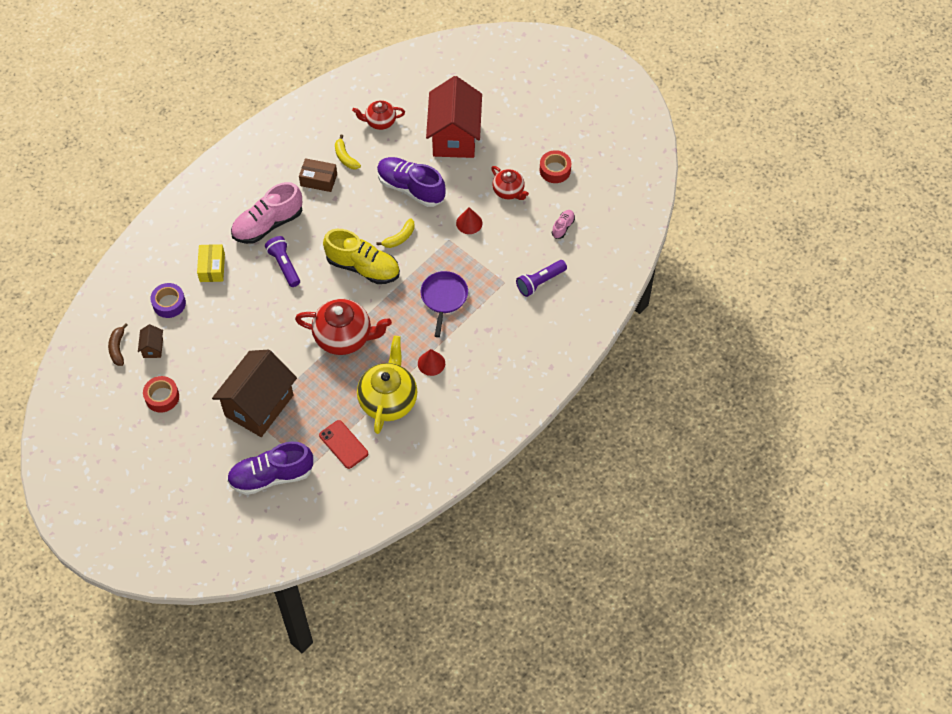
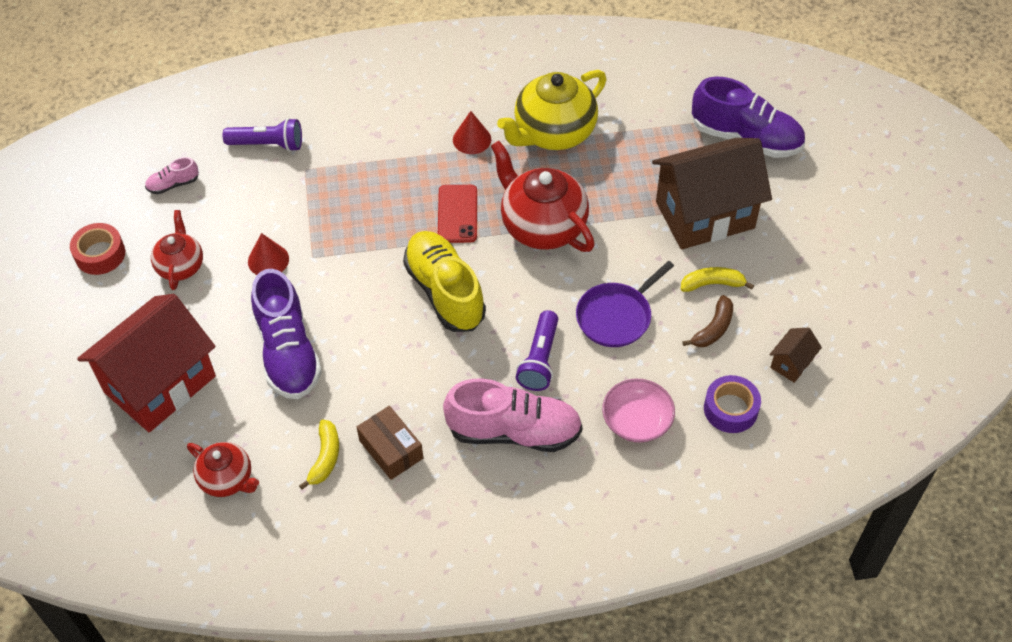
camera: 140 degrees left, 5 degrees down
(118, 348) = (839, 393): brown banana -> brown banana (713, 329)
(162, 397) = (818, 296): red tape -> none
(212, 267) = (637, 420): yellow box -> pink bowl
(343, 444) = (641, 121): red phone -> red phone (457, 214)
(399, 238) = (366, 298): yellow banana -> yellow banana (712, 284)
(444, 298) = (388, 196): purple pan -> purple pan (616, 316)

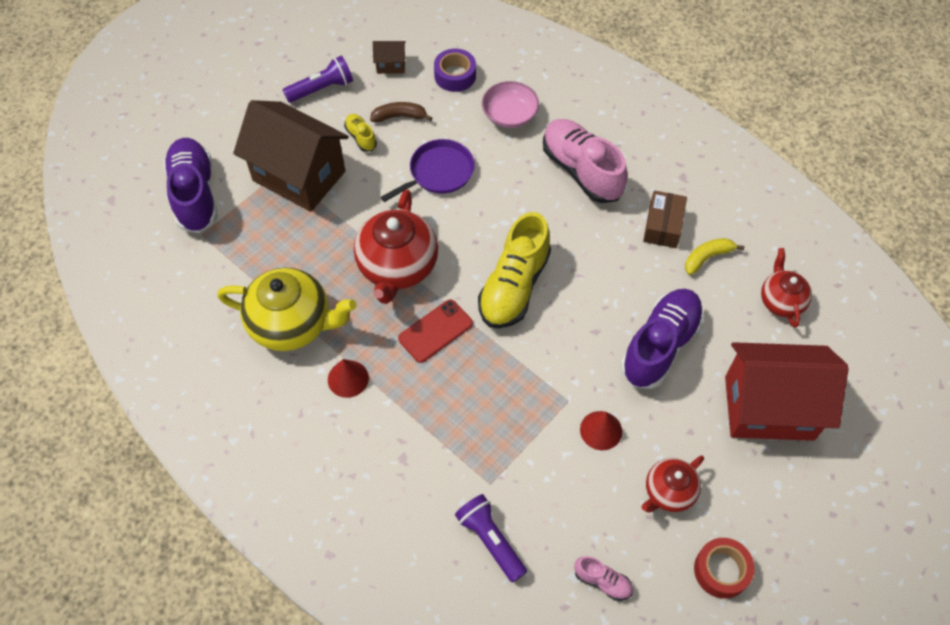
camera: 130 degrees left, 5 degrees up
(539, 360) = (515, 192): purple flashlight -> purple flashlight (322, 89)
(616, 316) = (438, 173): purple pan -> purple pan turned 45 degrees counterclockwise
(712, 284) = (361, 137): yellow banana -> yellow shoe

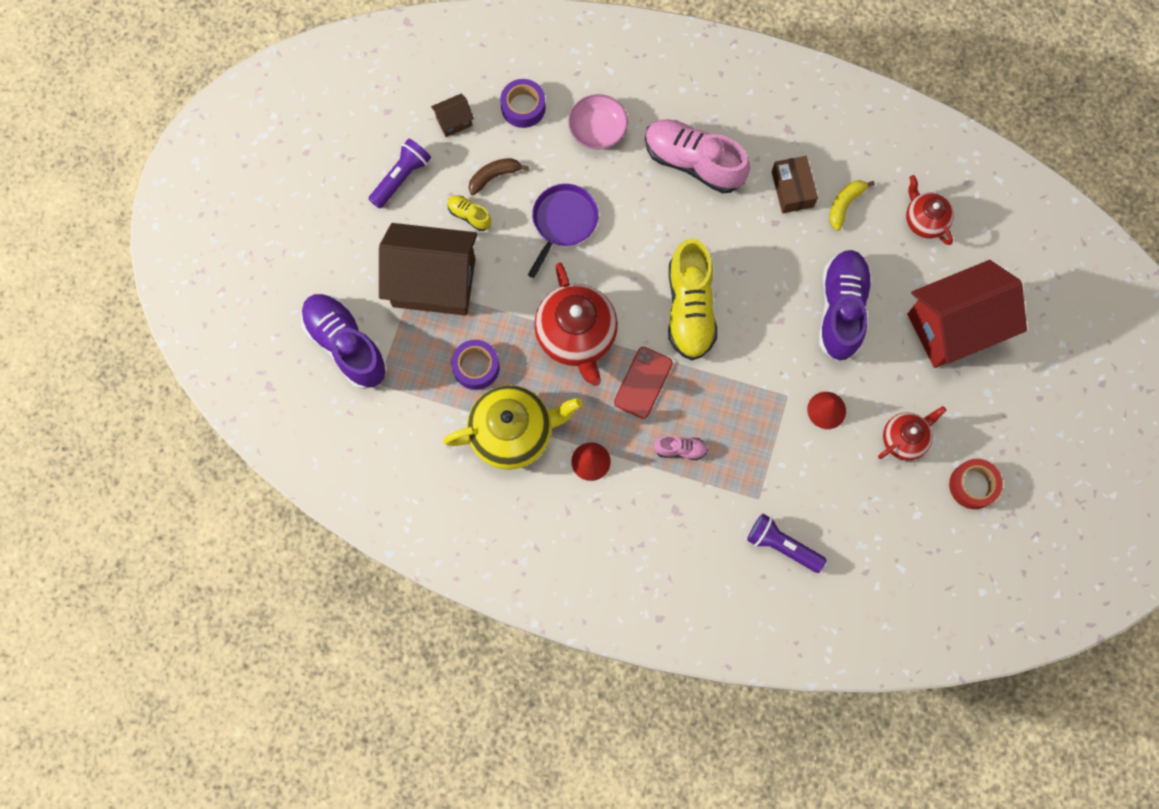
camera: 25 degrees left, 15 degrees up
(293, 256) = (476, 367): none -> purple tape
(602, 581) = (885, 537): pink shoe -> pink shoe (680, 449)
(668, 492) = (904, 439): red teapot -> red teapot turned 150 degrees counterclockwise

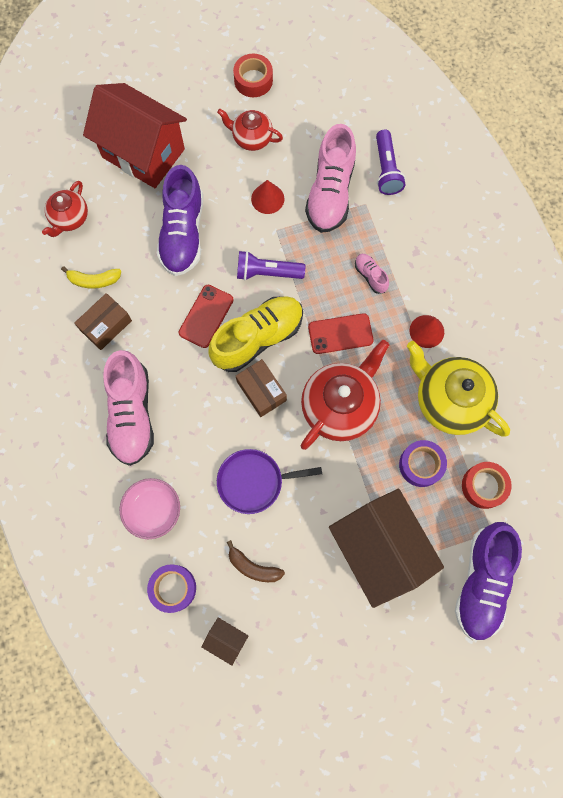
camera: 125 degrees left, 0 degrees up
(401, 177) = (308, 647): purple flashlight -> purple flashlight (267, 272)
(419, 406) = (483, 486): none -> red tape
(469, 215) = (301, 562): yellow shoe -> none
(638, 279) = (261, 391): none -> brown box
(742, 278) = (206, 316): none -> red phone
(793, 473) = (330, 192): none -> pink shoe
(841, 310) = (183, 233): purple shoe -> purple shoe turned 60 degrees counterclockwise

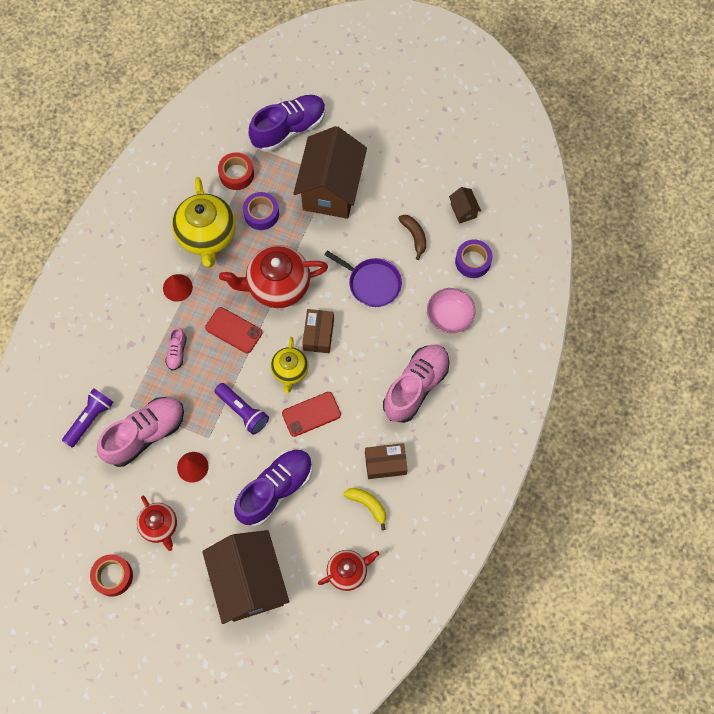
camera: 140 degrees left, 5 degrees down
(143, 153) = (249, 582): red house -> brown house
(258, 338) = (290, 371): yellow shoe -> yellow teapot

